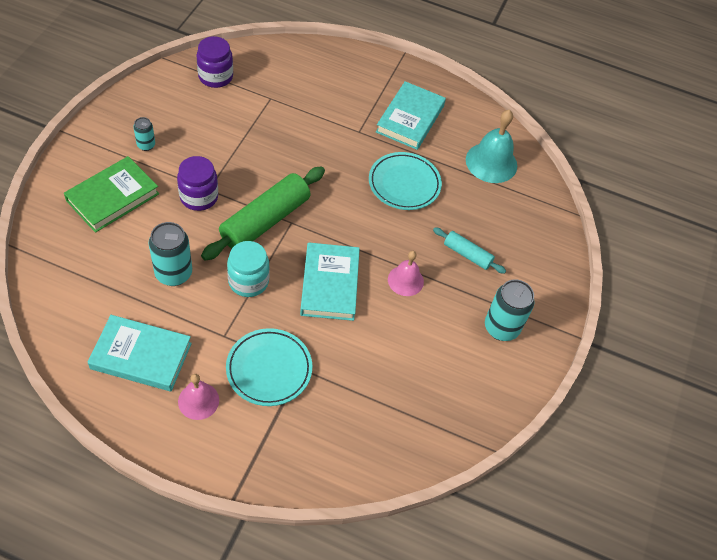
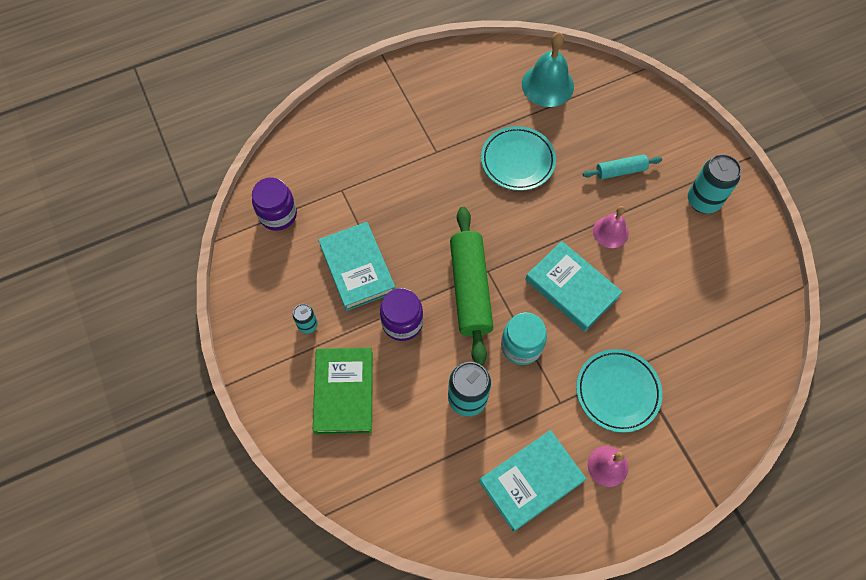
camera: 40 degrees left, 10 degrees up
(410, 119) = (455, 105): turquoise book -> turquoise book (357, 268)

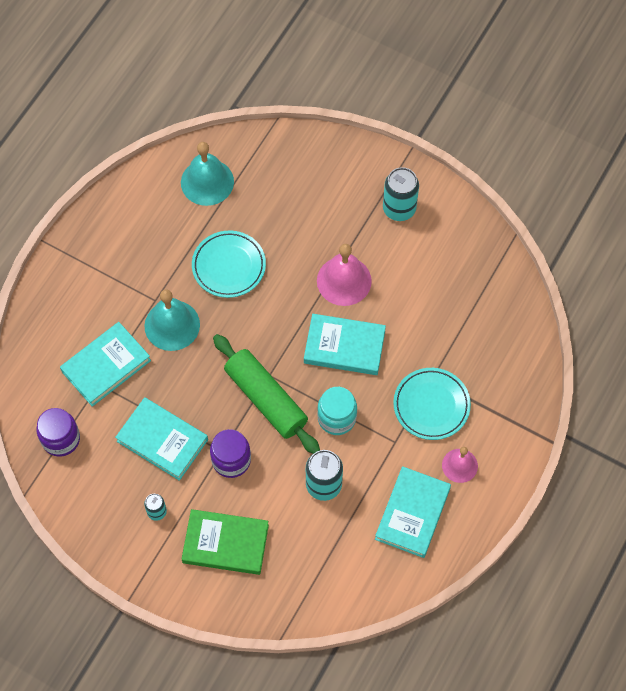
camera: 35 degrees left, 0 degrees up
(344, 392) = (225, 543): green book -> green book turned 45 degrees counterclockwise
(358, 179) = (106, 366): none -> turquoise book
(435, 179) = (172, 325): none -> turquoise bell
(610, 232) = (344, 281): pink bell -> pink bell, size x1.60
(620, 171) = (318, 223): turquoise rolling pin -> none

